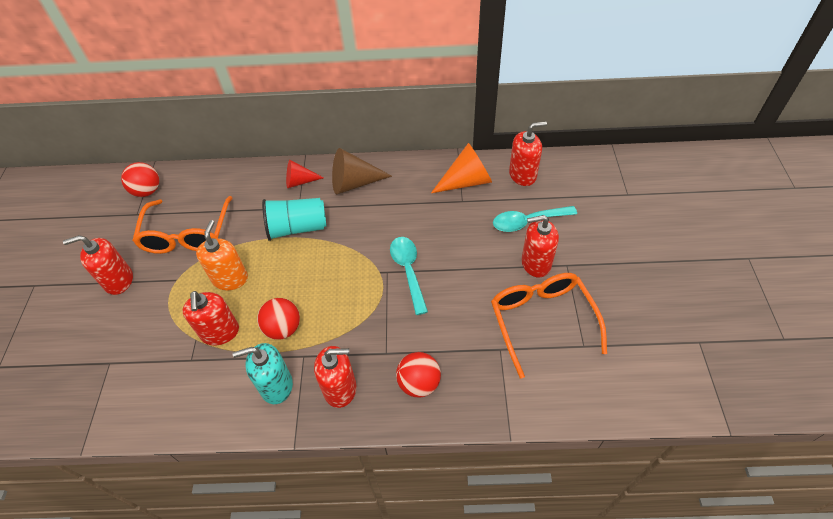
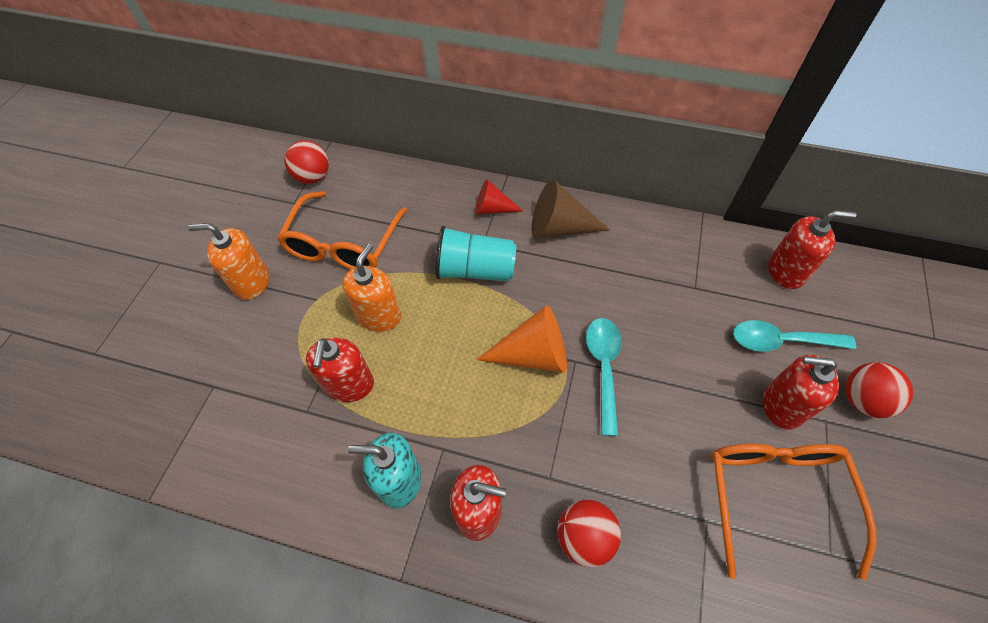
camera: 15 degrees right, 5 degrees up
(118, 280) = (252, 282): red soap dispenser -> orange soap dispenser
(283, 328) = (426, 402): red ball -> red ball (862, 400)
(466, 181) = (706, 261): orange cone -> orange cone (533, 354)

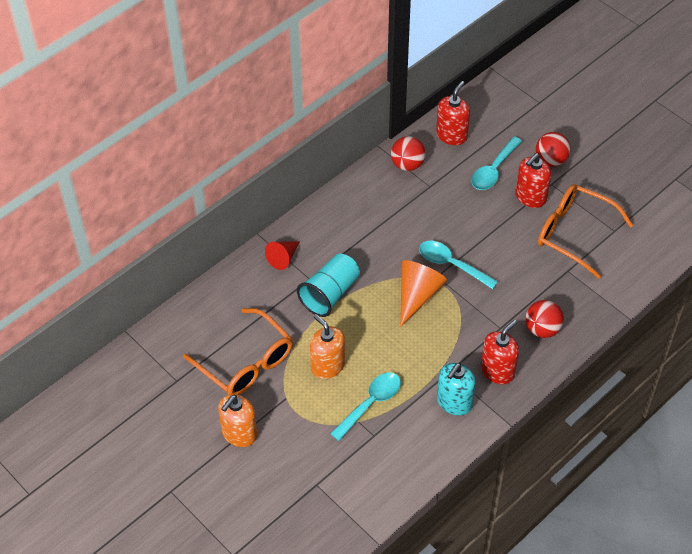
camera: 60 degrees left, 5 degrees down
(313, 177) = (158, 357): red ball -> red ball (407, 164)
(350, 385) = (370, 403): red soap dispenser -> turquoise spoon
(559, 227) = (330, 229): brown cone -> none

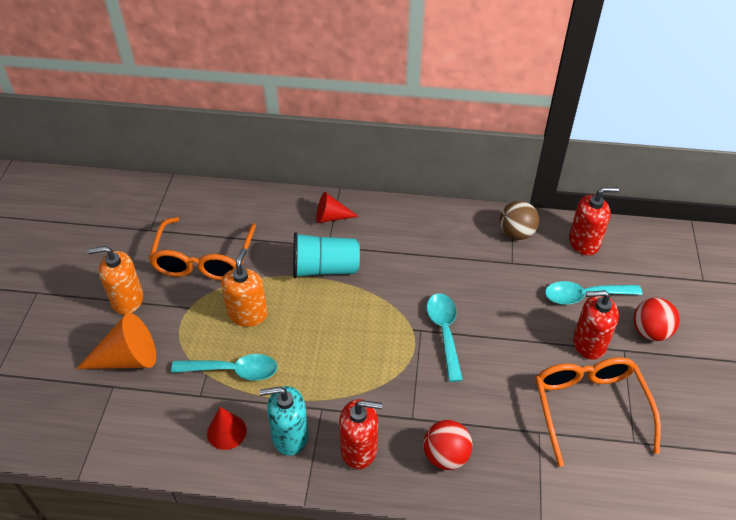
camera: 50 degrees right, 5 degrees down
(407, 164) = (516, 233): red ball -> brown ball
(417, 295) = (385, 329): orange cone -> orange cone (127, 359)
(418, 436) = (226, 431): none -> red cone

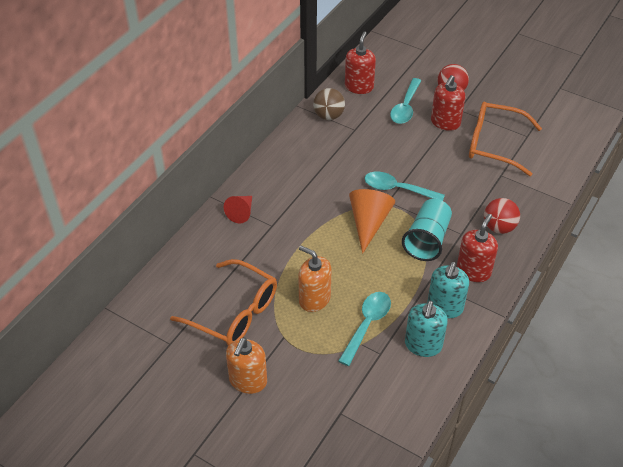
camera: 65 degrees left, 0 degrees up
(127, 359) = (316, 395): orange cone -> orange cone (368, 223)
(226, 431) = (423, 345): red cone -> turquoise soap dispenser
(325, 268) = (295, 235): turquoise cup -> turquoise cup (427, 240)

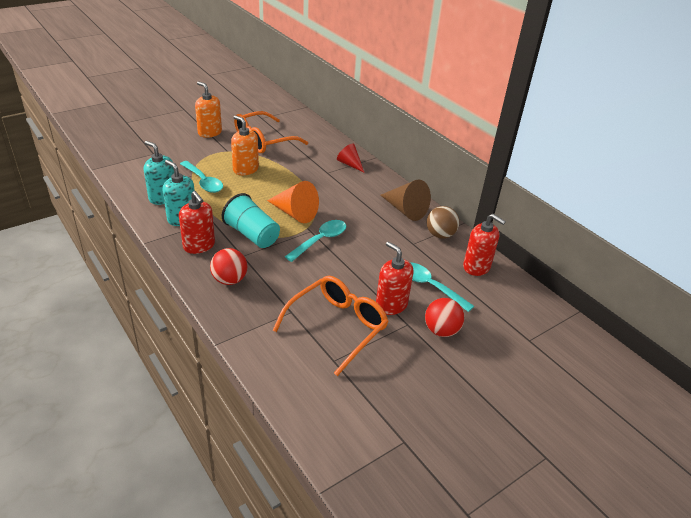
camera: 110 degrees right, 10 degrees down
(304, 147) = (405, 210): none -> brown cone
(314, 299) = (245, 169): orange soap dispenser -> orange soap dispenser turned 105 degrees counterclockwise

